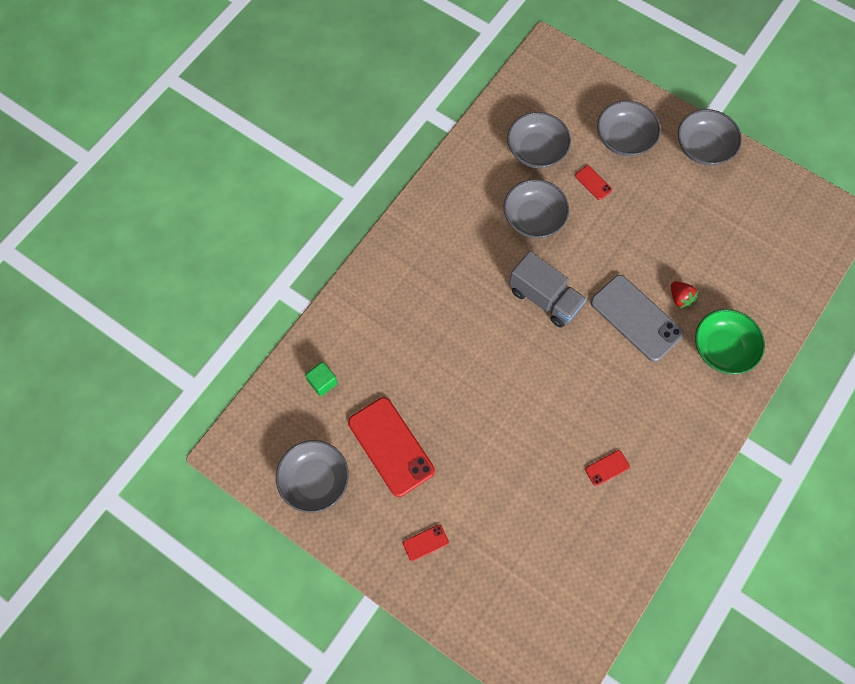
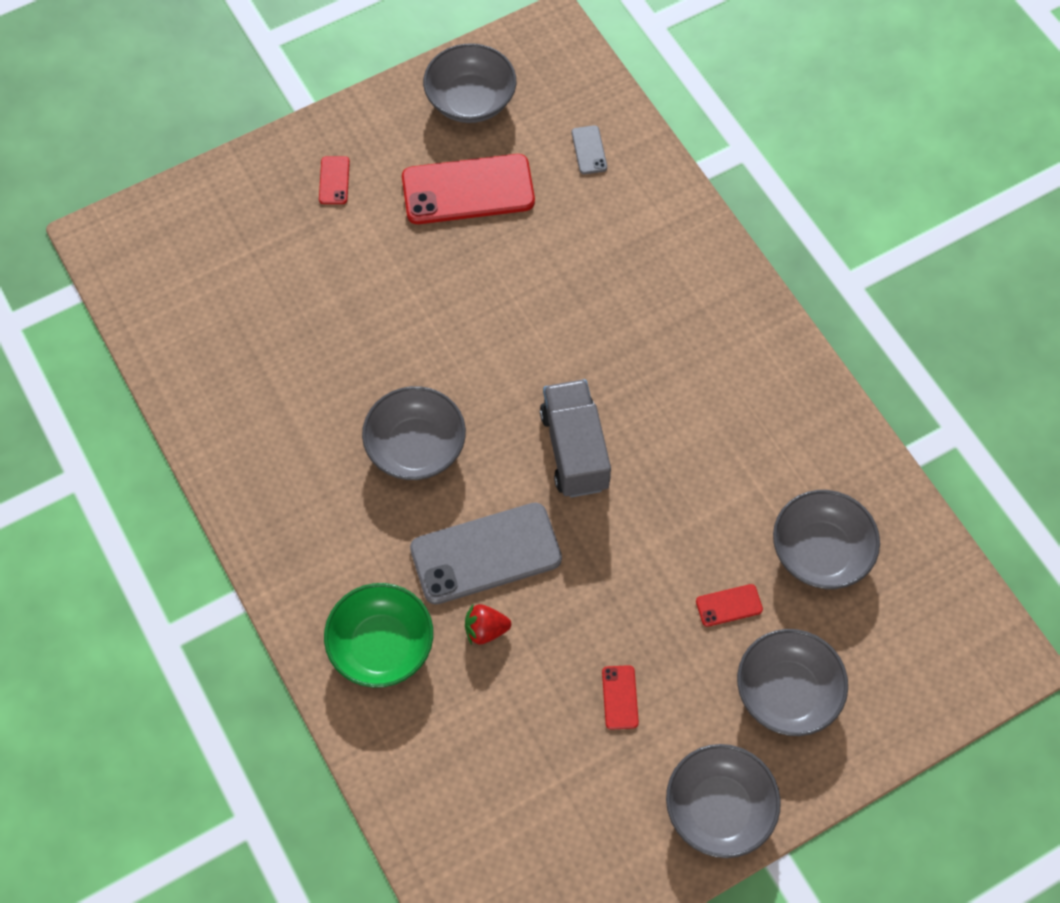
camera: 115 degrees right, 5 degrees down
(322, 382) = (589, 150): green cube -> grey phone
(533, 218) = (706, 494): grey bowl -> grey bowl (416, 447)
(544, 298) = (574, 450): grey truck -> grey truck turned 105 degrees clockwise
(607, 468) = (306, 413): red phone -> red phone (620, 697)

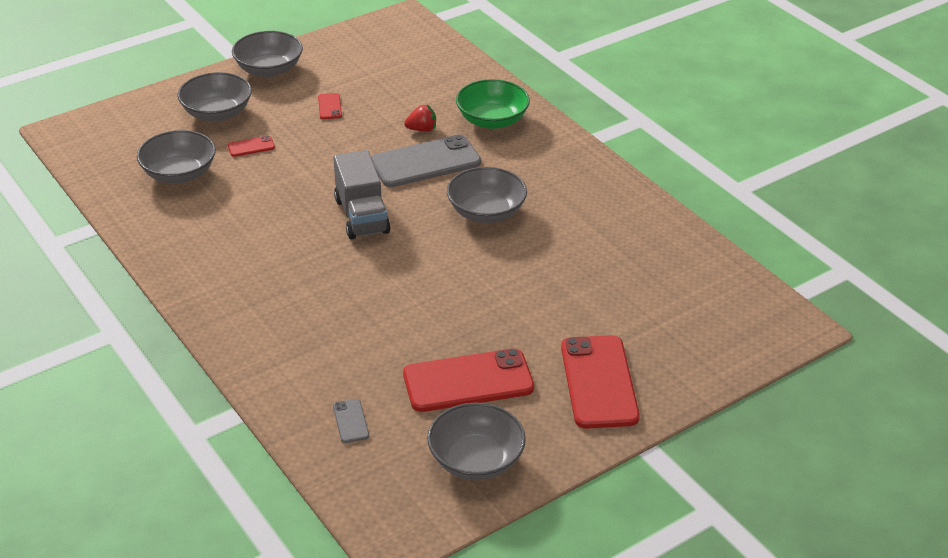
camera: 175 degrees right, 25 degrees down
(334, 180) = (598, 382): red phone -> red phone, size x2.30

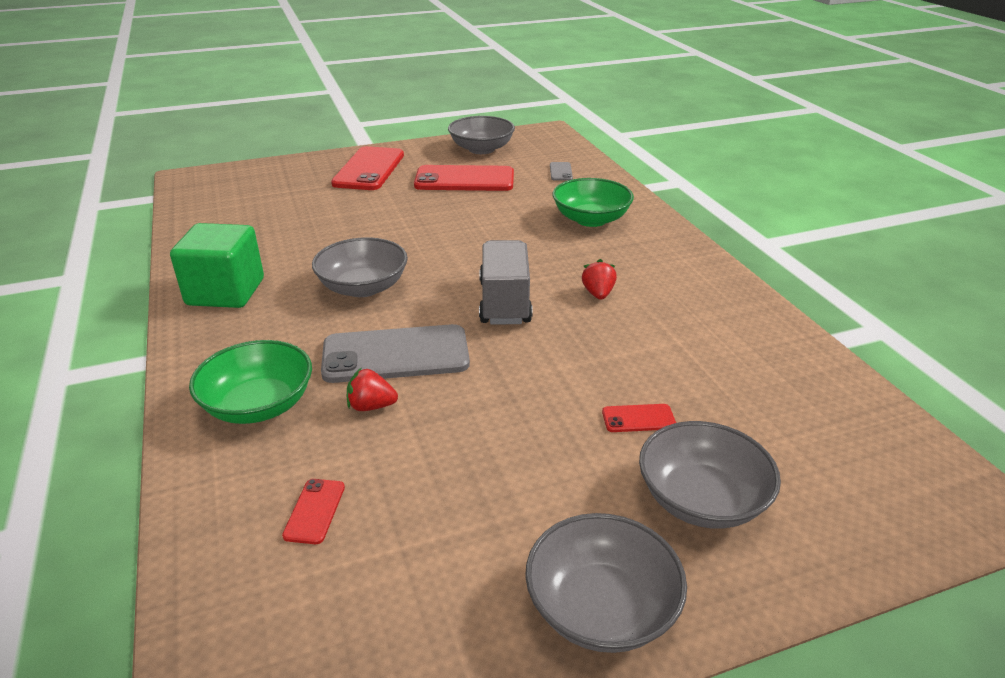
camera: 165 degrees left, 5 degrees down
(179, 174) = (742, 390): grey bowl -> none
(284, 236) = (598, 294): none -> red strawberry
(301, 332) = (591, 219): none -> green bowl
(330, 106) = (498, 478): red phone -> red phone (314, 511)
(594, 190) = (225, 292): none -> green cube

